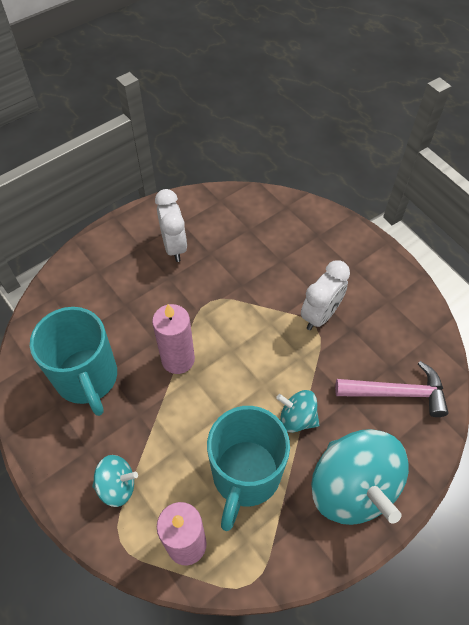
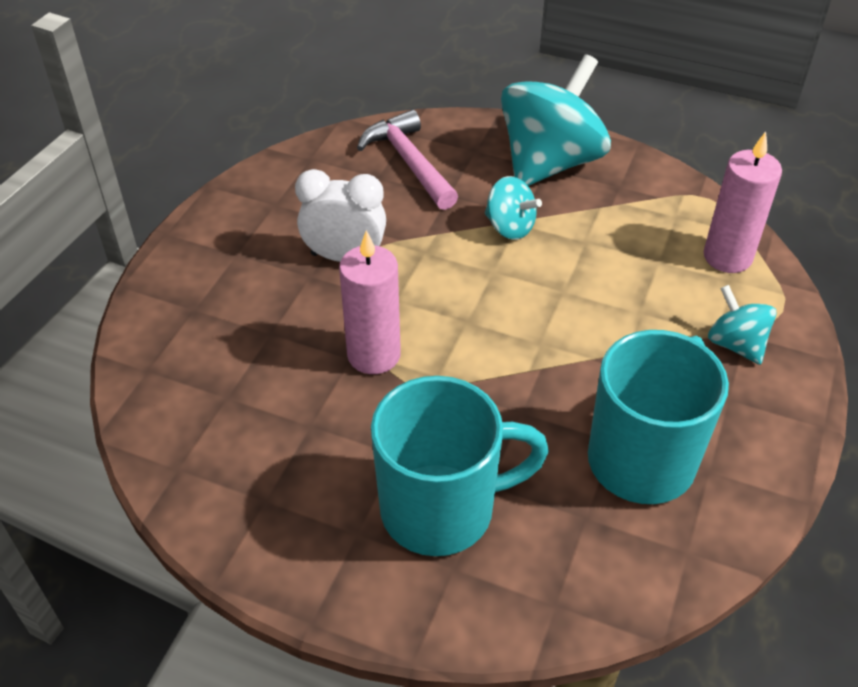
camera: 120 degrees left, 10 degrees down
(174, 247) = (328, 481): white clock -> none
(178, 359) = (527, 370): pink candle -> pink candle (374, 355)
(245, 476) = (614, 242): turquoise mug -> turquoise mug (442, 509)
(297, 418) = (510, 227): turquoise spinning top -> turquoise spinning top turned 45 degrees counterclockwise

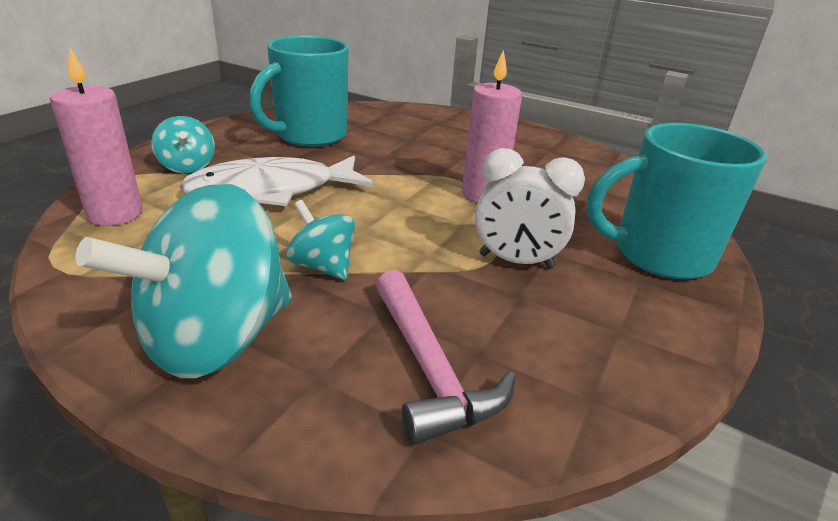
camera: 175 degrees left, 15 degrees down
(442, 509) = (442, 135): turquoise mug -> turquoise mug (659, 255)
(612, 316) = (271, 191): none -> white fish

